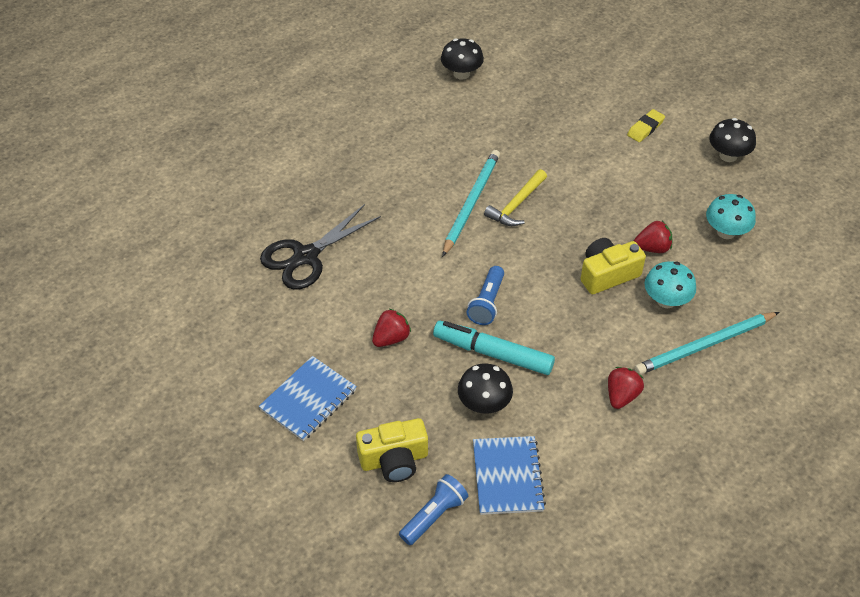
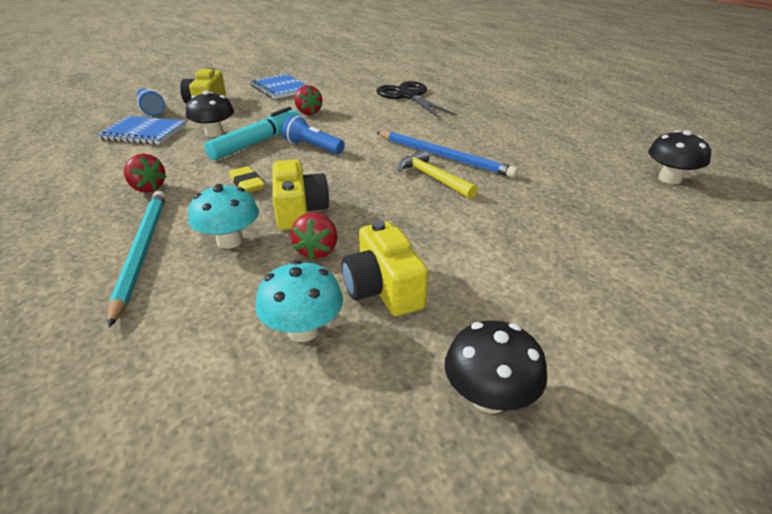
camera: 105 degrees right, 15 degrees down
(471, 203) = (444, 157): turquoise pencil -> blue pencil
(645, 128) = (571, 305): yellow eraser -> yellow eraser (247, 184)
(673, 206) = (383, 289): none -> yellow camera

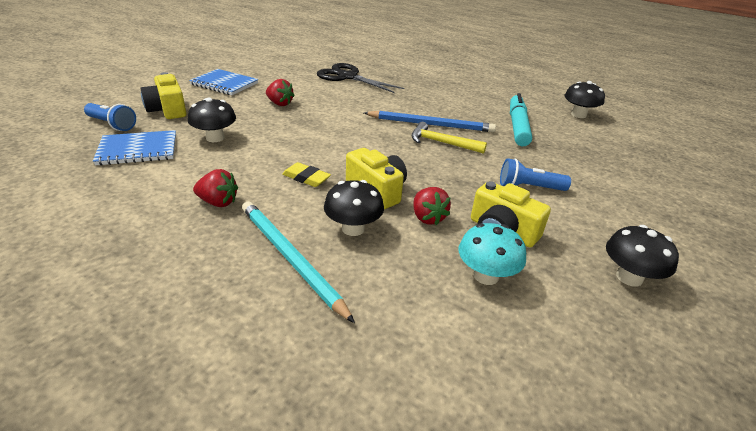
camera: 30 degrees left, 0 degrees up
(230, 241) = (353, 228): turquoise mushroom -> black mushroom
(257, 142) = (268, 139): turquoise marker -> turquoise marker (517, 126)
(312, 147) = (322, 135): blue flashlight -> blue flashlight (528, 187)

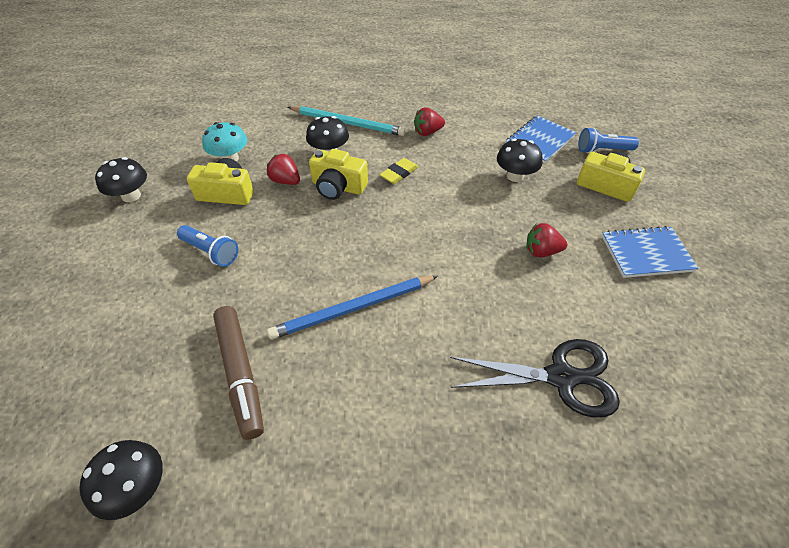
camera: 150 degrees right, 15 degrees up
(306, 178) = (399, 173): yellow eraser -> yellow eraser turned 45 degrees counterclockwise
(442, 143) = (321, 278): yellow hammer -> none
(517, 126) = (241, 374): turquoise marker -> brown marker
(528, 187) = (211, 252): blue flashlight -> blue flashlight turned 60 degrees clockwise

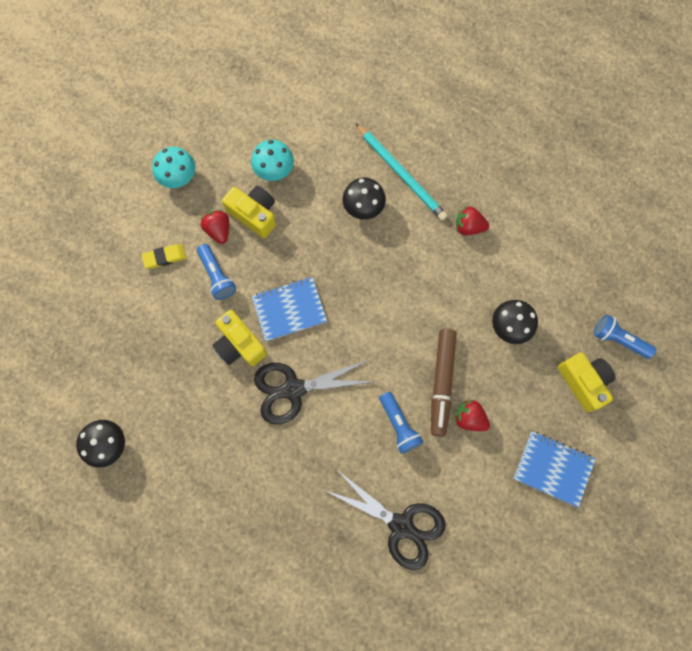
camera: 30 degrees right, 25 degrees up
(131, 196) = (178, 177): black mushroom -> turquoise mushroom
(241, 374) = (195, 399): brown marker -> brown marker (442, 383)
(286, 181) = (308, 225): red strawberry -> red strawberry (218, 230)
(338, 187) = (348, 256): yellow camera -> yellow camera (239, 344)
(353, 309) = (294, 389): blue pencil -> black scissors
(399, 173) = (409, 268): yellow eraser -> yellow eraser (165, 257)
(483, 288) = (399, 425): none -> blue flashlight
(539, 141) = (567, 295): blue notebook -> blue notebook (289, 309)

